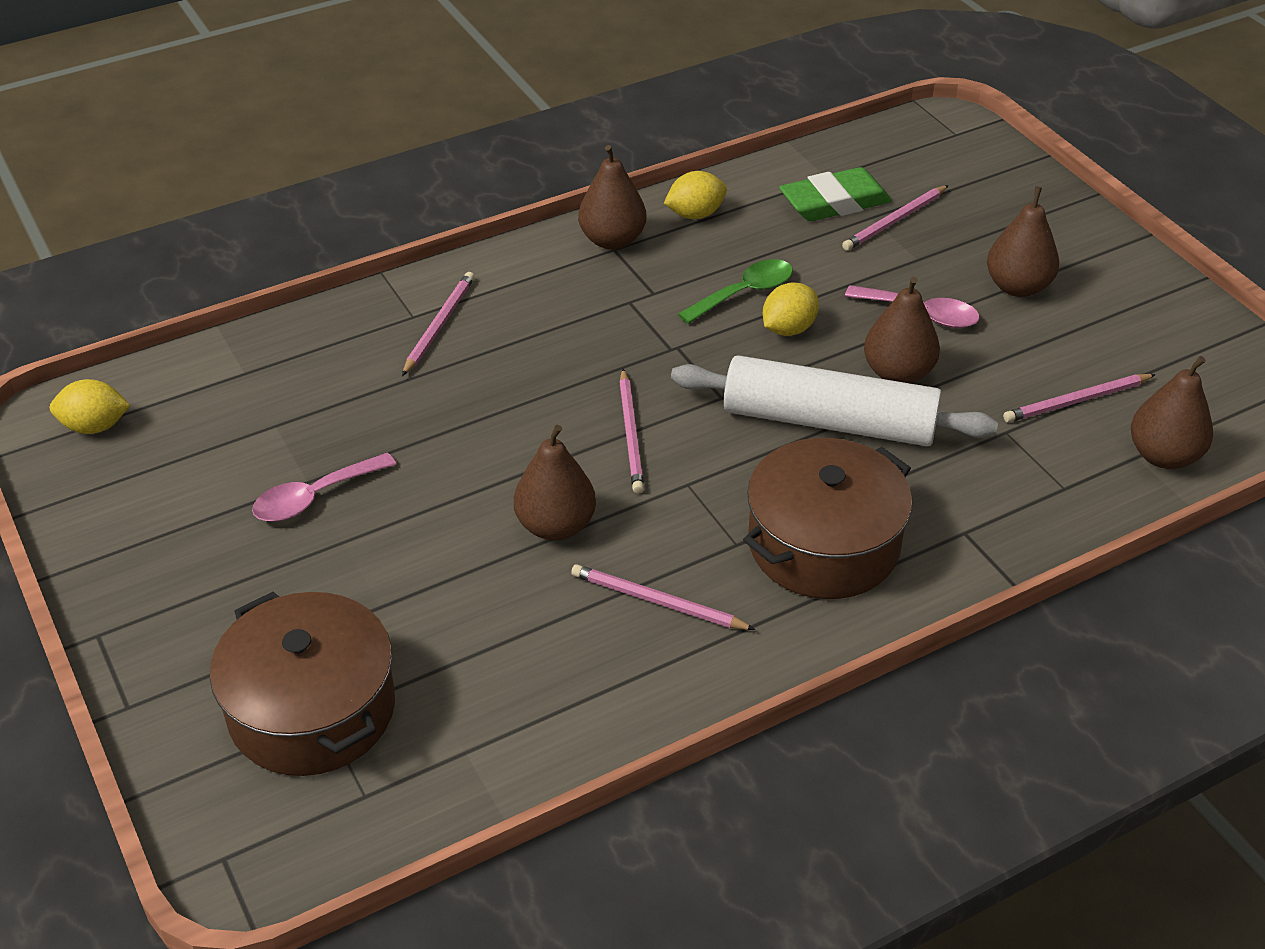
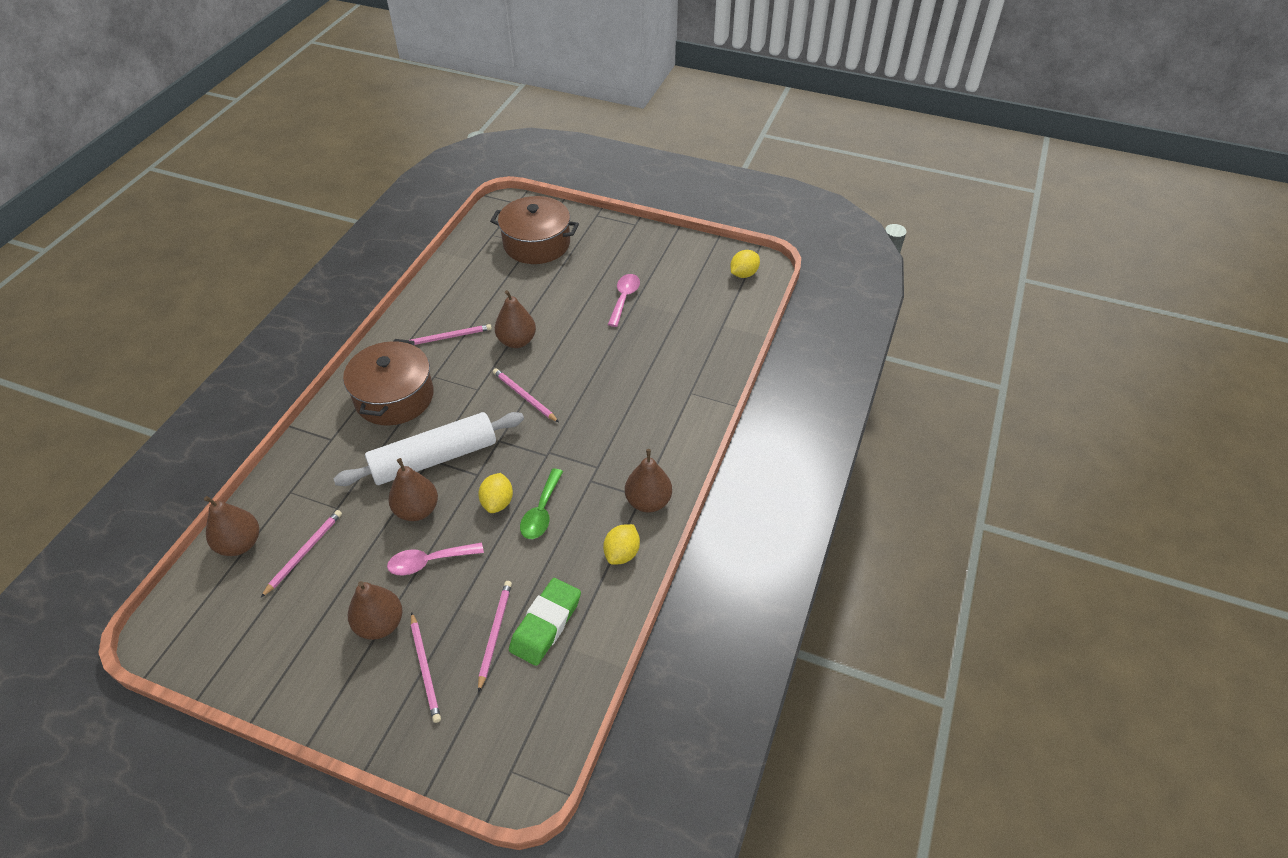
camera: 140 degrees right, 5 degrees up
(439, 325) = (672, 396): pink pencil -> pink pencil (425, 669)

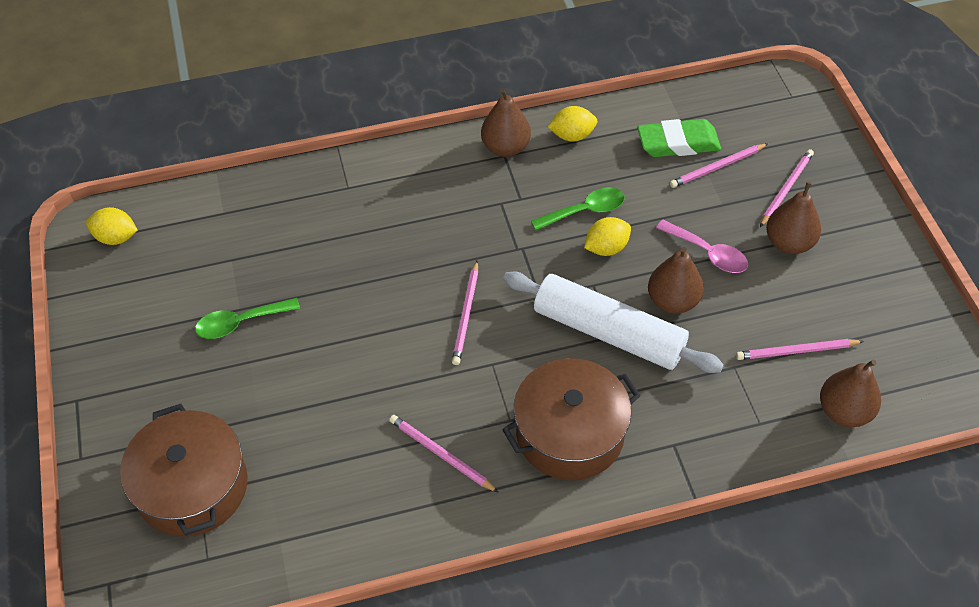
camera: 125 degrees left, 5 degrees up
(517, 341) = (391, 379): brown pear -> none
(624, 299) = (241, 322): pink spoon -> green spoon

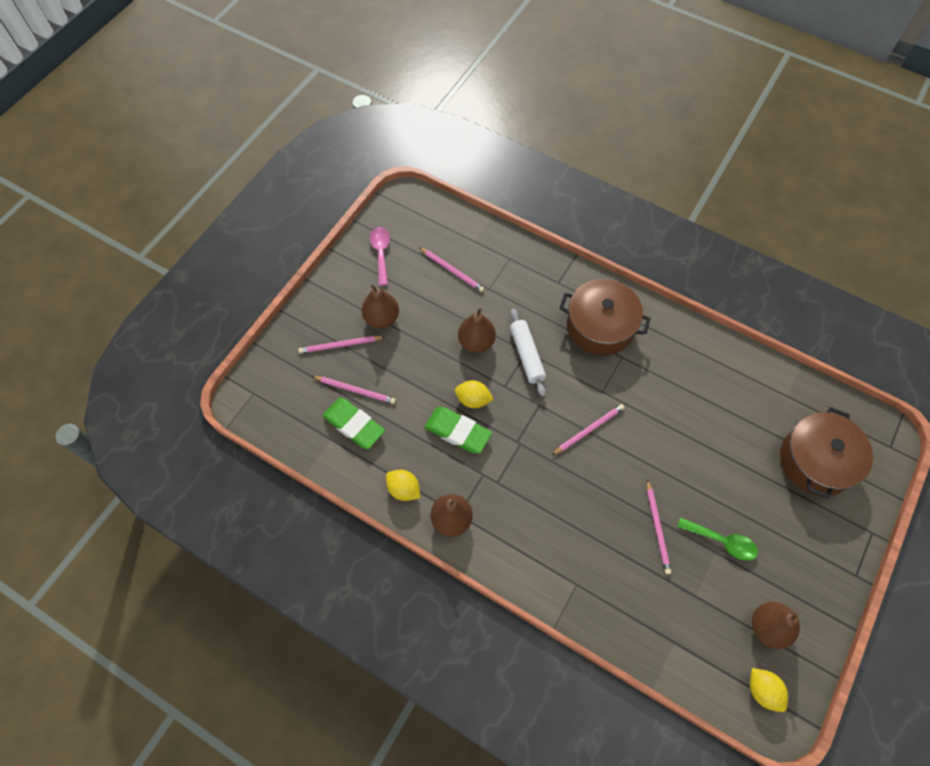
camera: 135 degrees left, 10 degrees up
(441, 454) = (672, 369): pink pencil -> pink pencil (657, 528)
(585, 211) = (458, 432): green spoon -> green eraser
(608, 332) = (526, 355): white rolling pin -> white rolling pin, size x0.63
(707, 253) = (427, 349): pink spoon -> pink spoon (381, 253)
(844, 411) = (468, 232): brown pear -> brown pear (768, 627)

